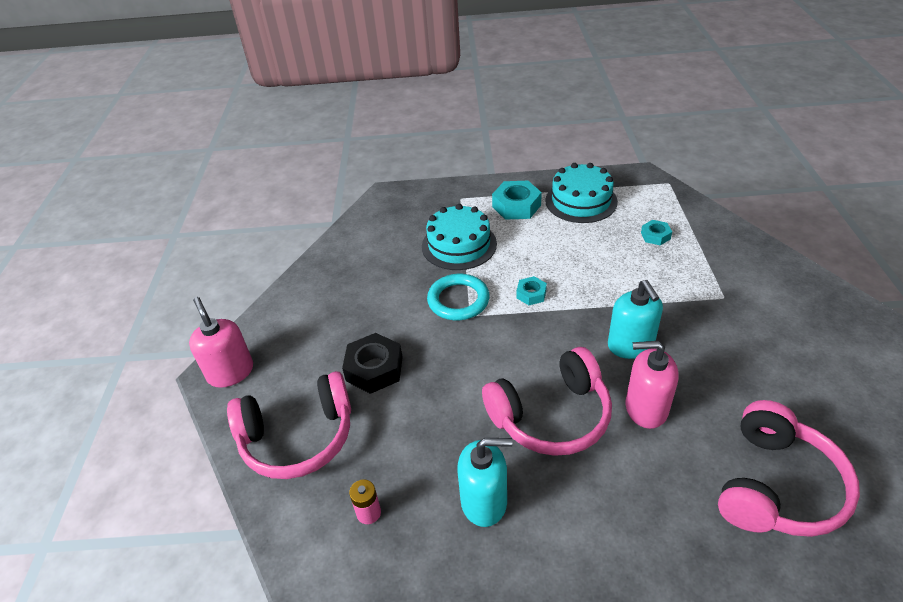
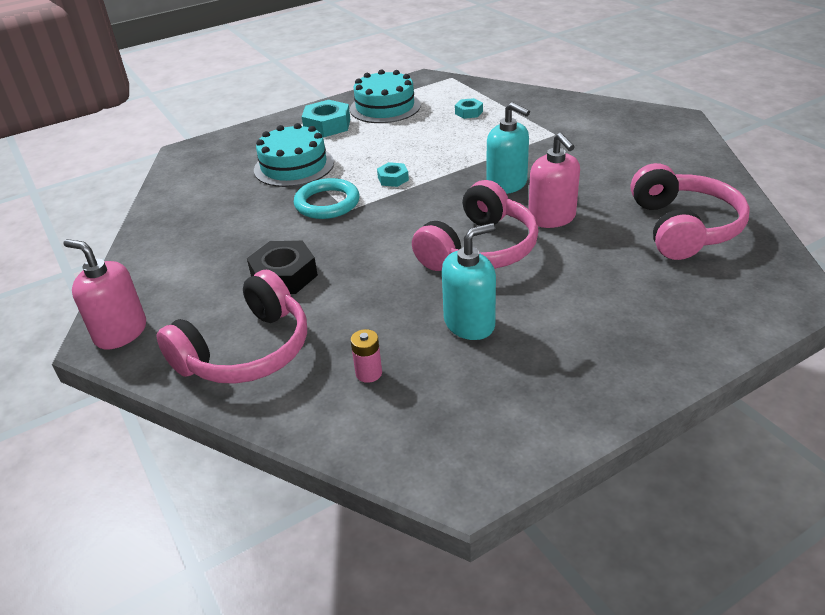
camera: 30 degrees left, 5 degrees down
(646, 408) = (552, 218): pink soap dispenser -> pink soap dispenser turned 90 degrees counterclockwise

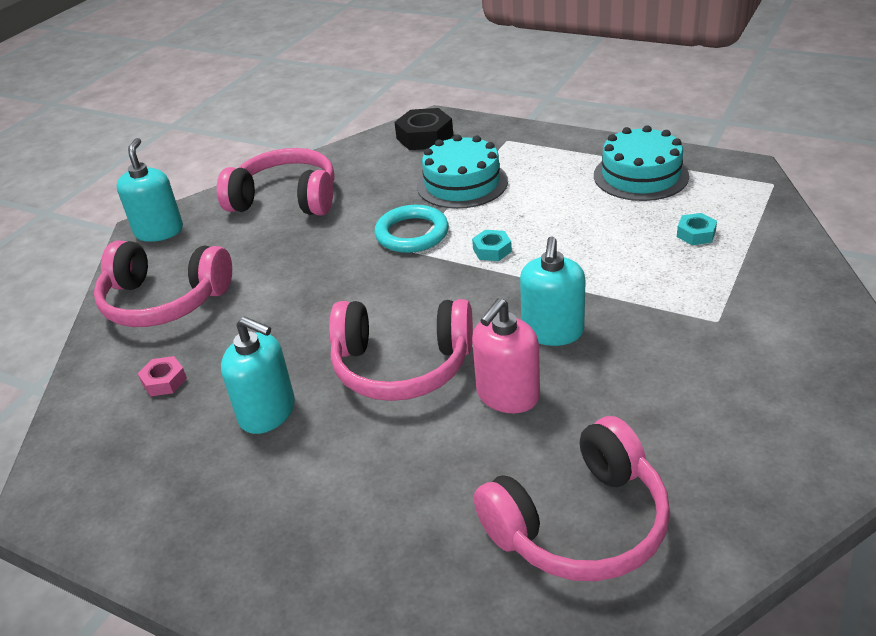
camera: 60 degrees right, 0 degrees up
(121, 332) = (159, 231): pink soap dispenser -> turquoise soap dispenser
(185, 247) = (286, 199): none -> pink headphones
(284, 275) = (277, 268): black nut -> black nut (424, 137)
(327, 125) = (560, 162): turquoise nut -> none
(369, 373) = (164, 381): pink battery -> pink nut

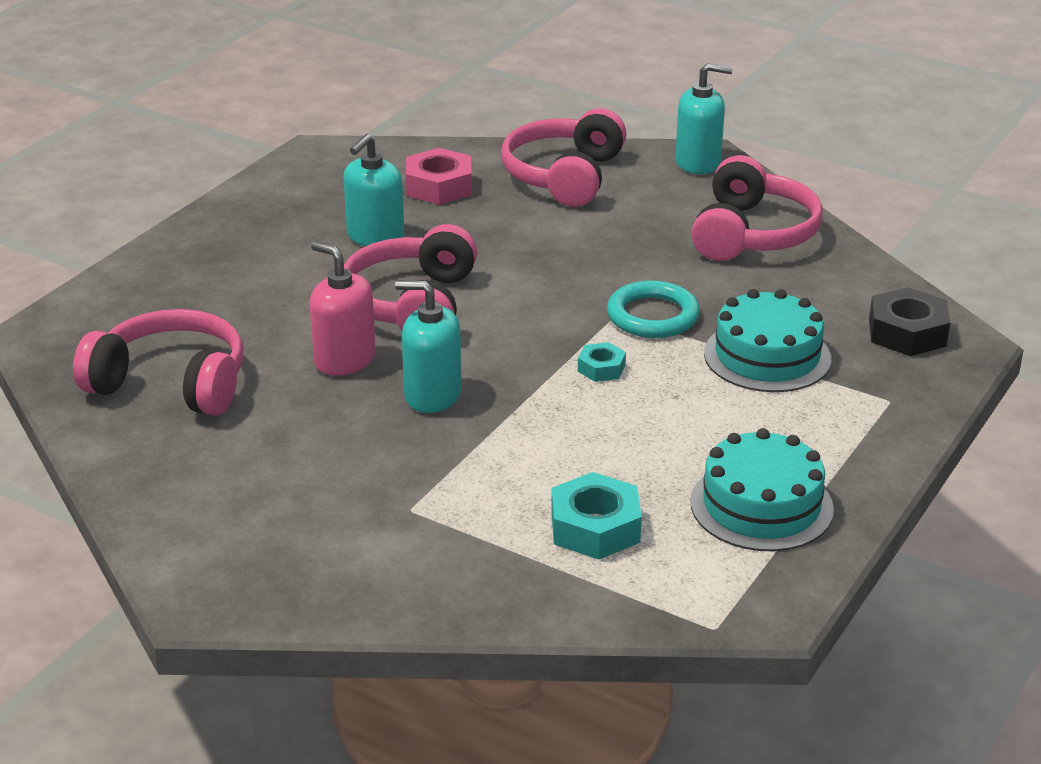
camera: 90 degrees right, 5 degrees down
(164, 381) = (439, 186): pink nut -> pink nut, size x1.77
(580, 523) = (171, 383): pink headphones -> pink headphones turned 135 degrees clockwise
(696, 234) = (595, 527): turquoise nut -> turquoise nut, size x1.77

